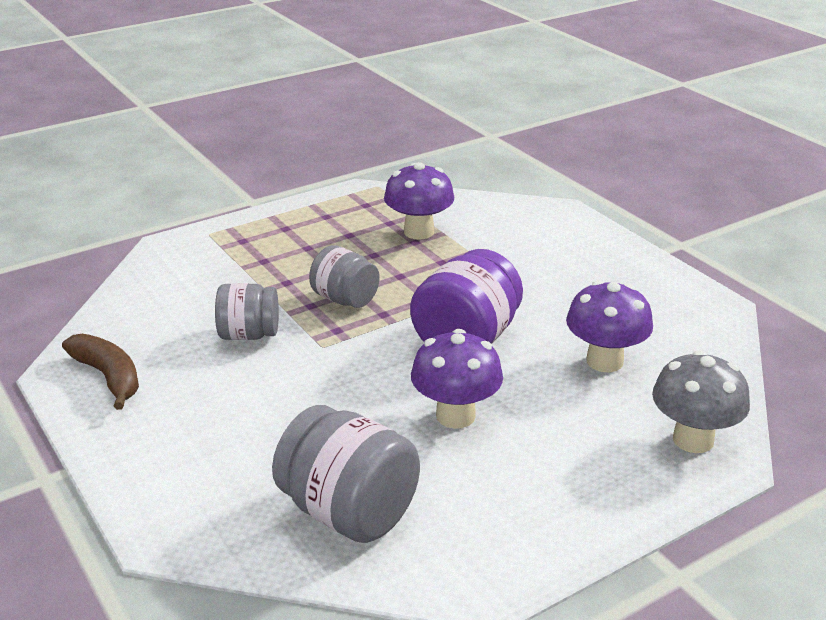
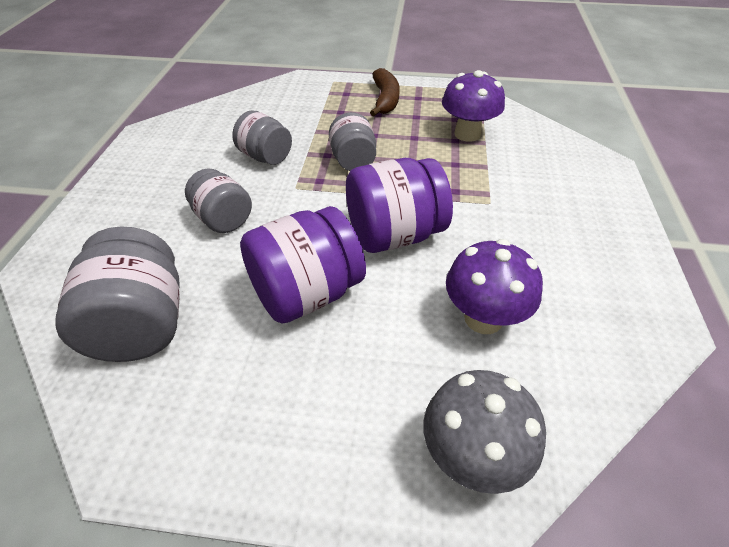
camera: 40 degrees right, 15 degrees up
(108, 376) = (163, 146): brown banana -> brown banana (385, 99)
(293, 404) = (223, 219): none -> grey jar
(455, 416) = (306, 293): purple mushroom -> purple jar

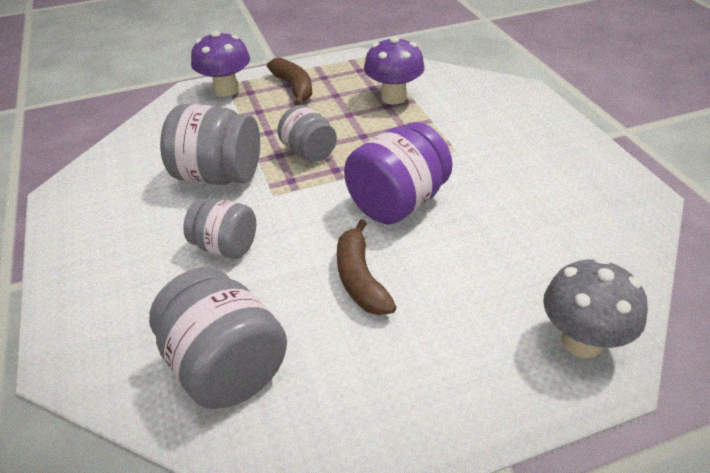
camera: 25 degrees left, 5 degrees down
(265, 157) = (218, 176): grey jar -> grey jar, size x1.58
(306, 293) = (360, 279): purple jar -> brown banana
(483, 318) = (517, 241): purple mushroom -> purple mushroom (226, 90)

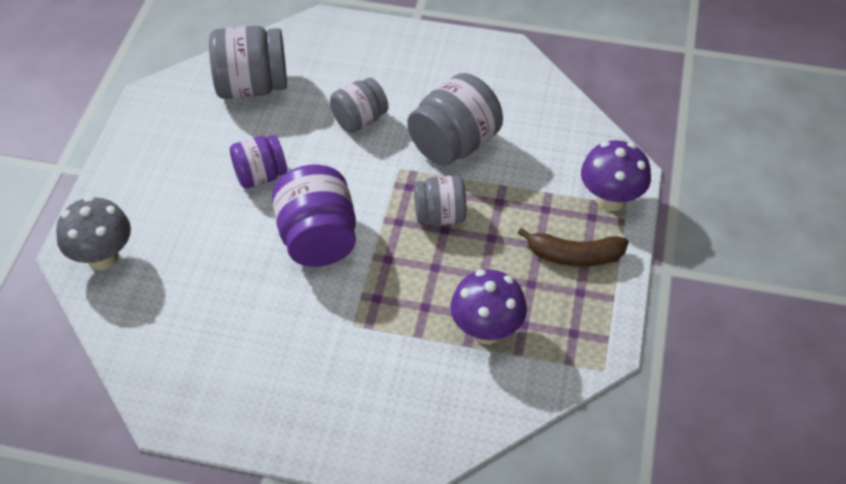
camera: 120 degrees right, 10 degrees up
(360, 279) = (260, 176): brown banana -> purple jar

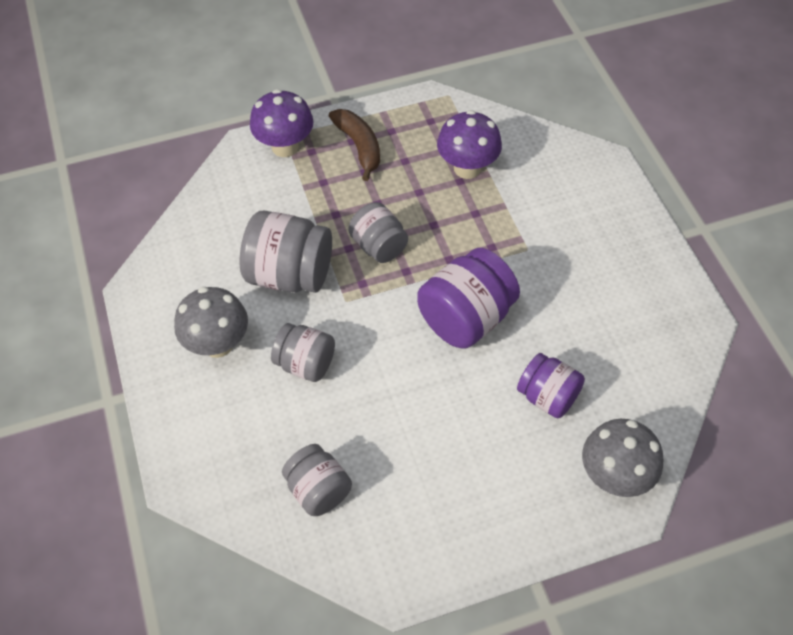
camera: 120 degrees left, 5 degrees up
(252, 86) = (318, 490): grey jar -> grey jar, size x0.63
(260, 176) = (429, 405): purple jar -> purple jar (547, 397)
(419, 78) = (218, 344): none -> grey mushroom

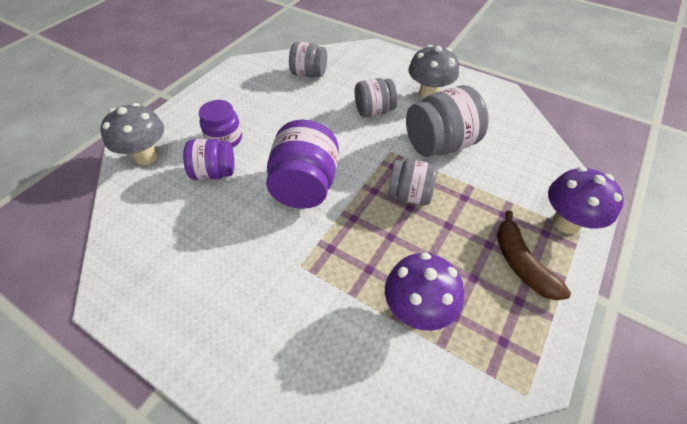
camera: 140 degrees right, 5 degrees down
(359, 146) = (521, 264): brown banana -> brown banana turned 45 degrees clockwise
(508, 441) = (224, 139): none -> purple jar

